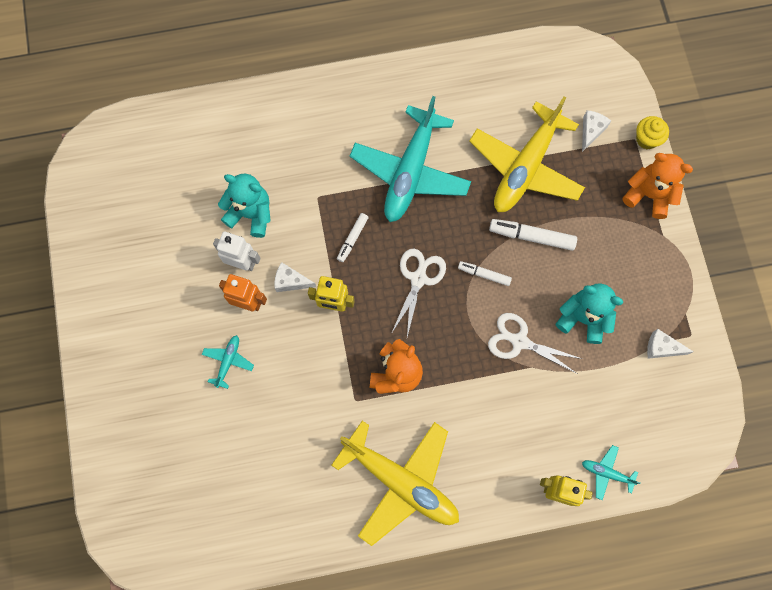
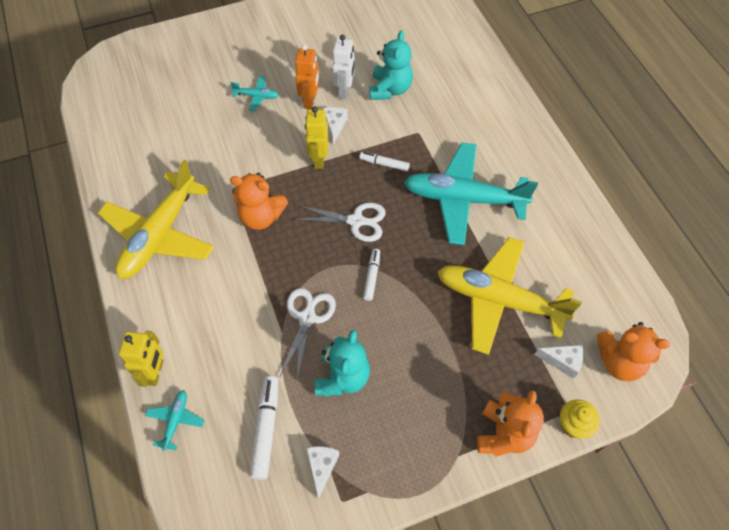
camera: 80 degrees right, 15 degrees down
(531, 236) = (423, 315): white marker -> white marker (266, 429)
(597, 87) = (619, 362): none -> orange teddy bear

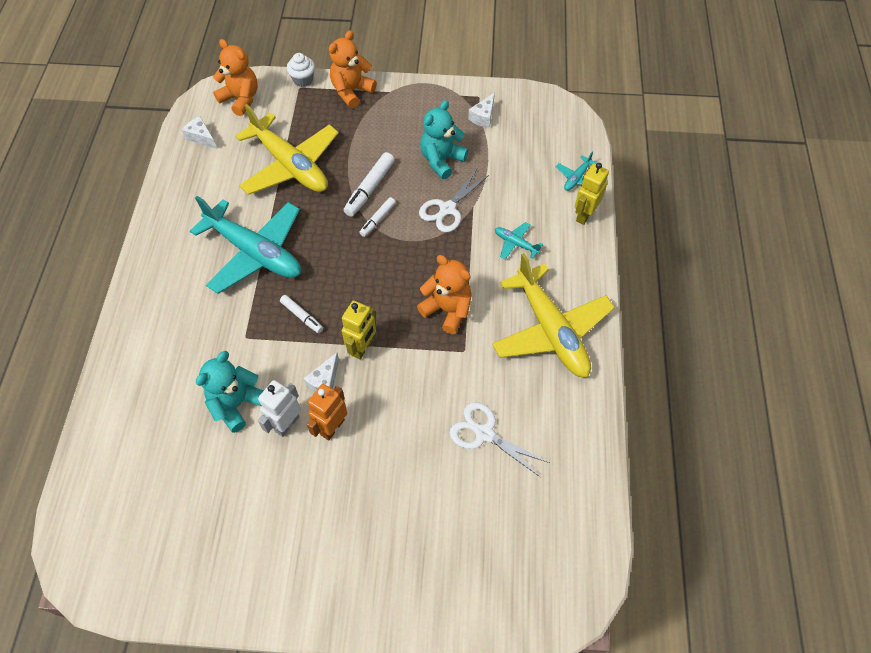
camera: 155 degrees left, 0 degrees up
(159, 235) = (551, 330): yellow plane -> yellow plane turned 105 degrees clockwise
(256, 96) = (389, 461): turquoise plane -> turquoise plane (515, 243)
(266, 429) = (512, 150): white marker -> white marker (369, 189)
(356, 221) = (363, 271): white scissors -> white scissors (484, 433)
(562, 361) = (279, 113): white cheese -> white cheese (201, 137)
(573, 425) = (303, 80): yellow cupcake -> white cupcake

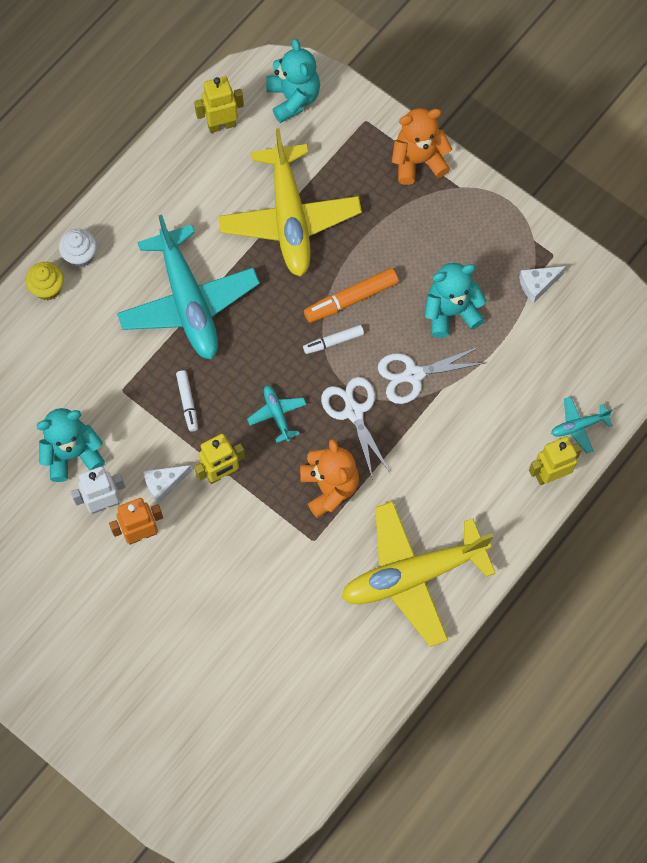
camera: 35 degrees right, 10 degrees up
(138, 303) = (48, 288): none -> yellow cupcake
(201, 137) = (221, 125): white cheese -> yellow robot
(241, 99) = (293, 98): orange teddy bear -> turquoise teddy bear
(303, 80) = (376, 112): white cupcake -> white cupcake (80, 255)
(369, 189) = (351, 299): white marker -> orange marker
(484, 433) = (271, 633): white scissors -> white scissors (354, 412)
(515, 243) = (452, 460): turquoise plane -> turquoise plane (277, 414)
(551, 330) = (413, 576): yellow plane -> yellow plane turned 60 degrees clockwise

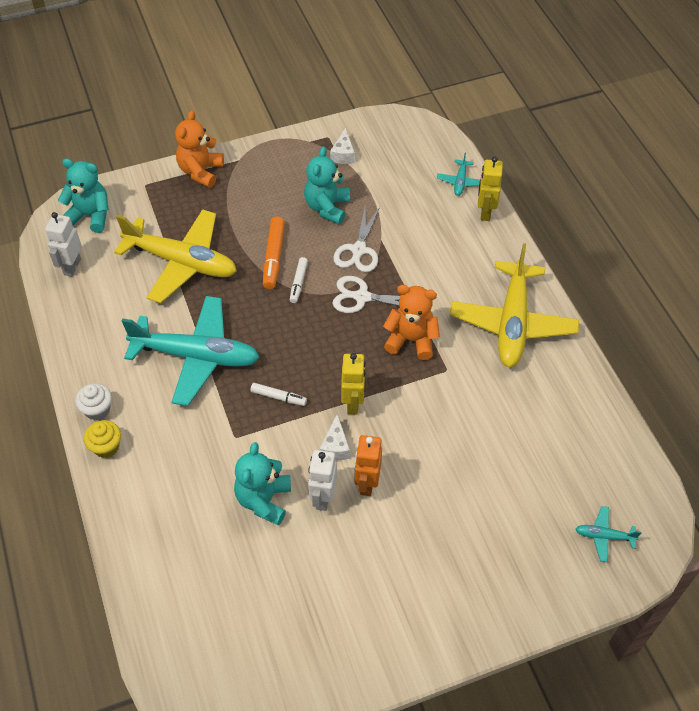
camera: 60 degrees left, 15 degrees down
(221, 125) = (72, 267): yellow robot -> white robot
(277, 414) = (330, 344): turquoise plane -> turquoise plane (604, 536)

